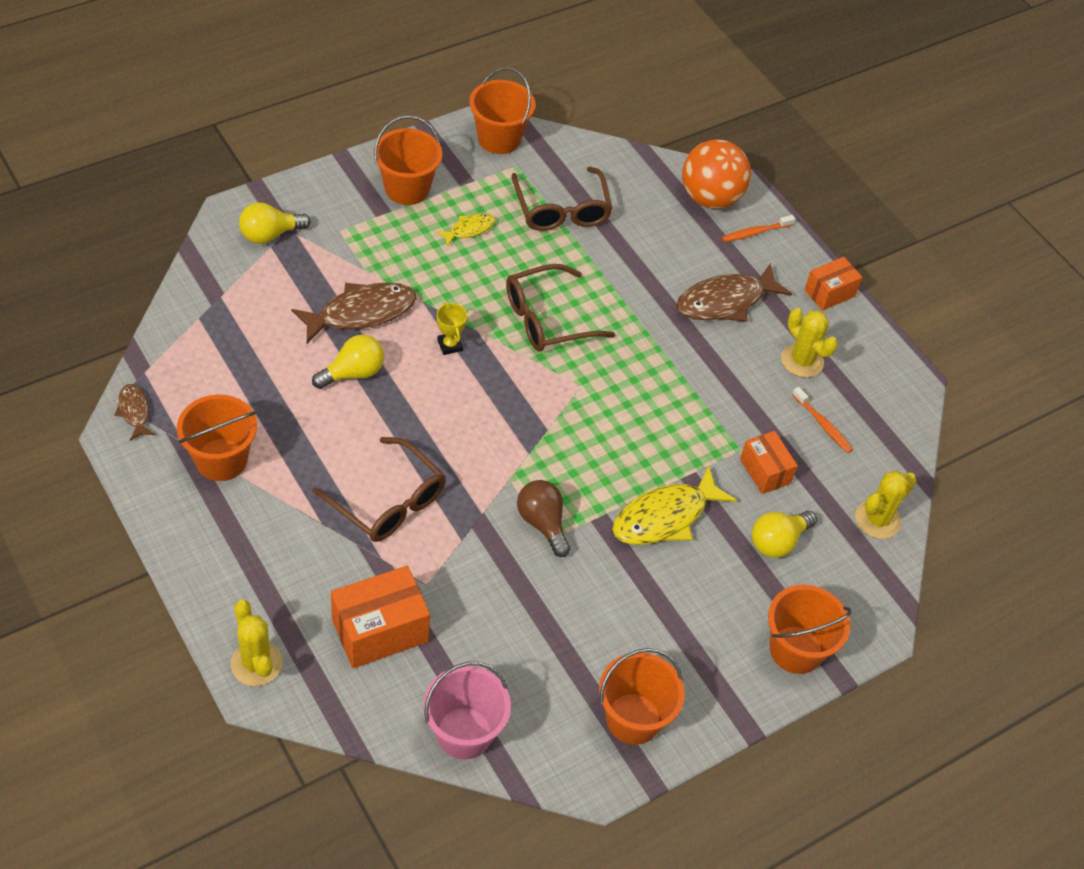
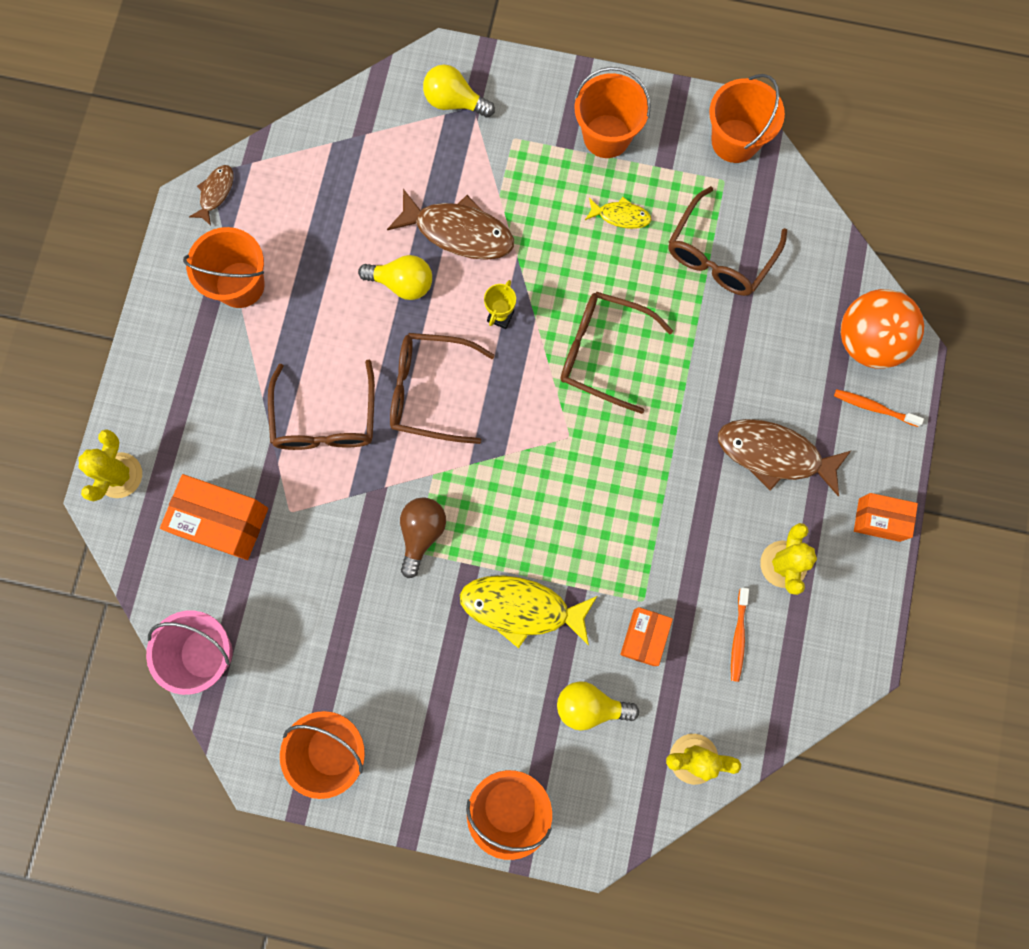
camera: 50 degrees right, 25 degrees up
(448, 427) = (429, 391): none -> brown glasses

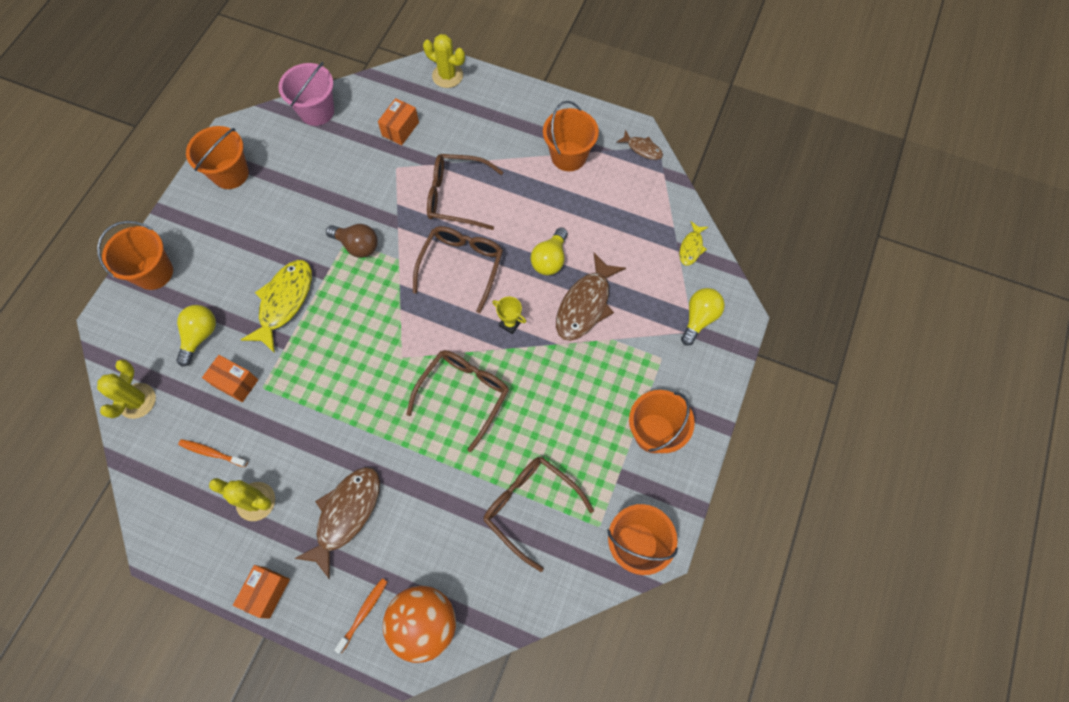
camera: 100 degrees right, 10 degrees down
(223, 521) = (400, 129): orange box -> orange box, size x0.62
(620, 216) = (579, 431): yellow fish -> yellow fish (691, 247)

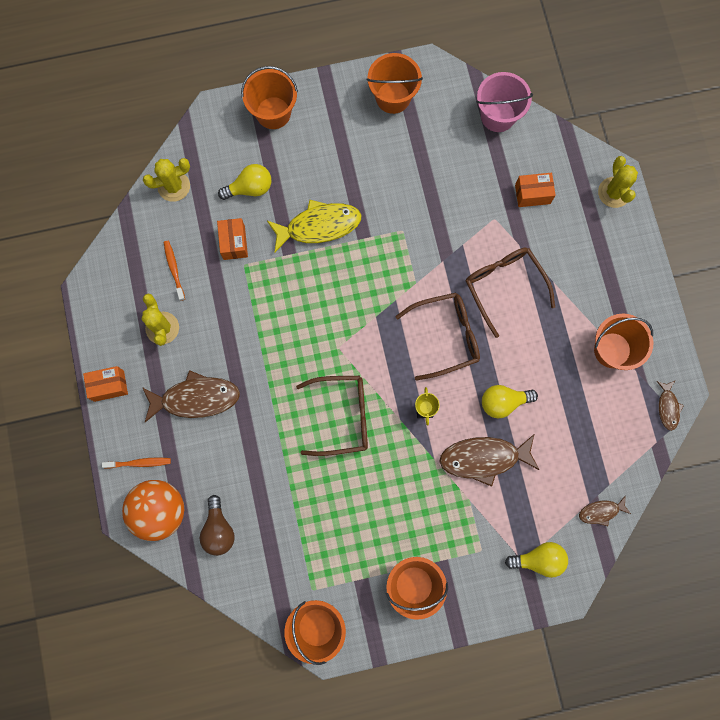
camera: 55 degrees right, 10 degrees up
(357, 246) = (404, 243): brown light bulb -> brown light bulb (218, 529)
(530, 507) = (291, 528): brown glasses -> none
(691, 247) = (601, 511): yellow fish -> brown fish

